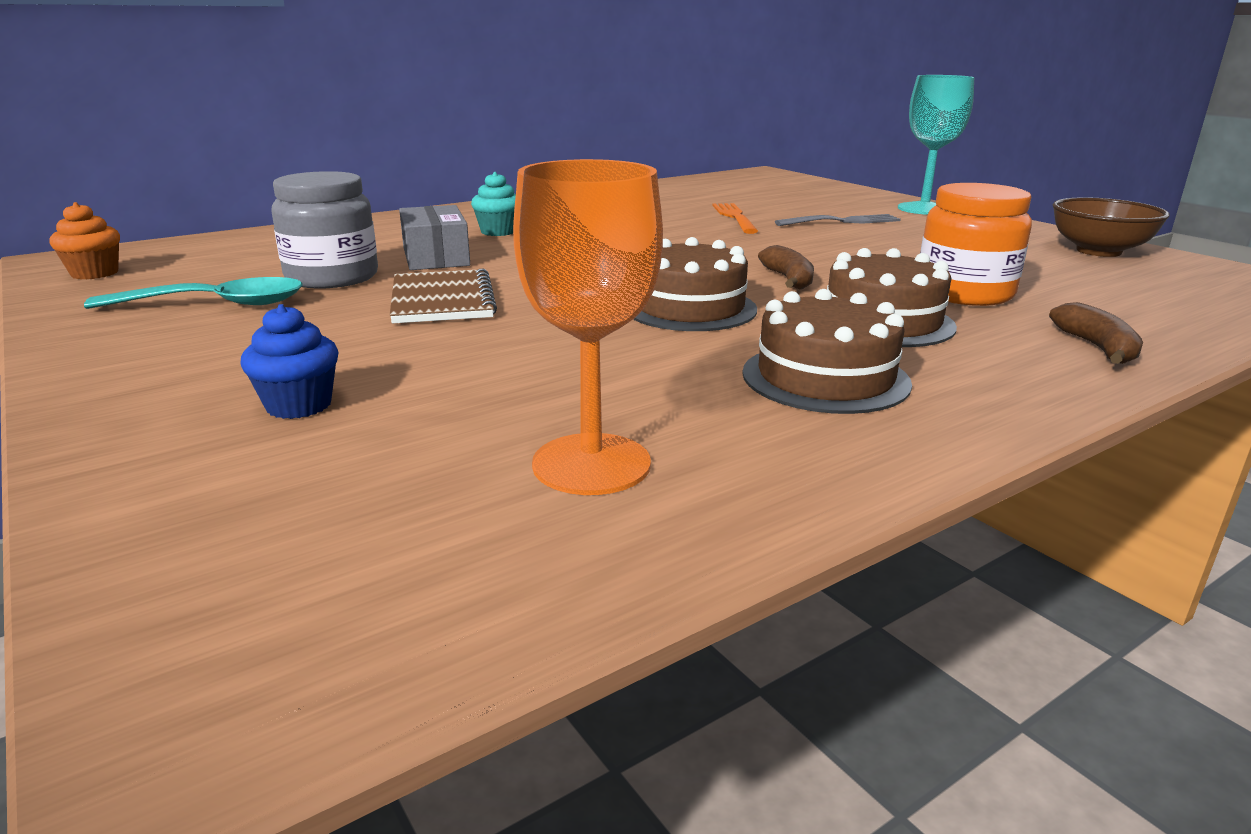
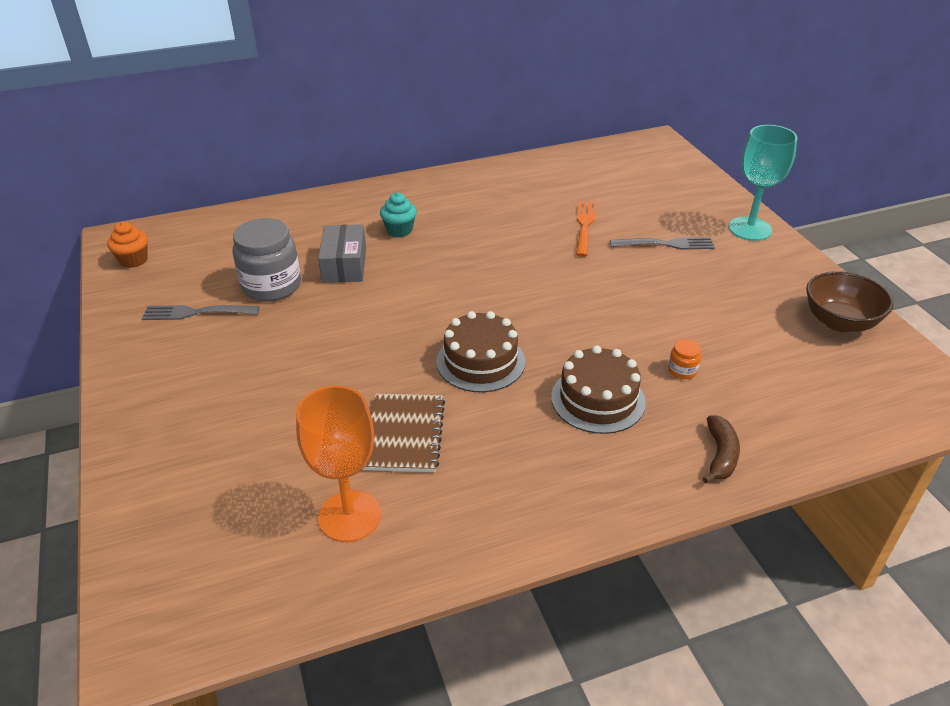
camera: 15 degrees right, 15 degrees up
(216, 304) = (197, 312): turquoise spoon -> grey fork
(299, 405) = (221, 434): blue cupcake -> none
(442, 300) = (330, 327): brown notebook -> brown notebook (404, 434)
(788, 279) = (569, 332): brown banana -> none
(825, 378) = (519, 458): brown cake -> none
(964, 293) = (682, 370): orange jar -> orange jar, size x0.43

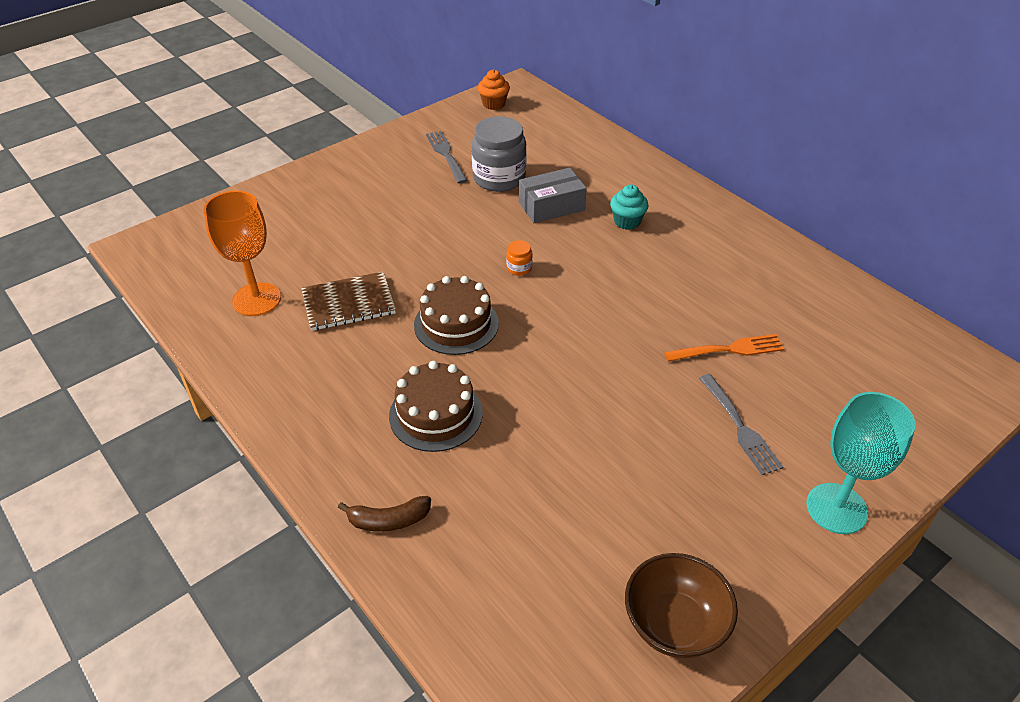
camera: 70 degrees right, 5 degrees up
(682, 370) = (506, 473): orange jar -> orange jar (519, 268)

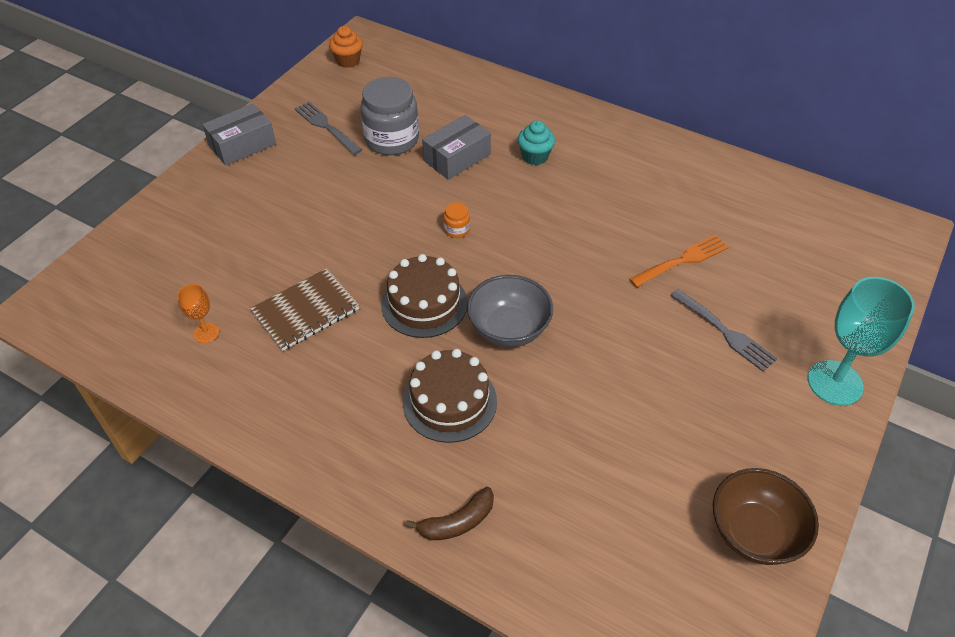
camera: 20 degrees left, 5 degrees up
(256, 299) = (206, 333): orange goblet -> orange goblet, size x0.49
(366, 154) = (242, 145): none -> grey box
(523, 366) = (509, 329): none -> grey bowl

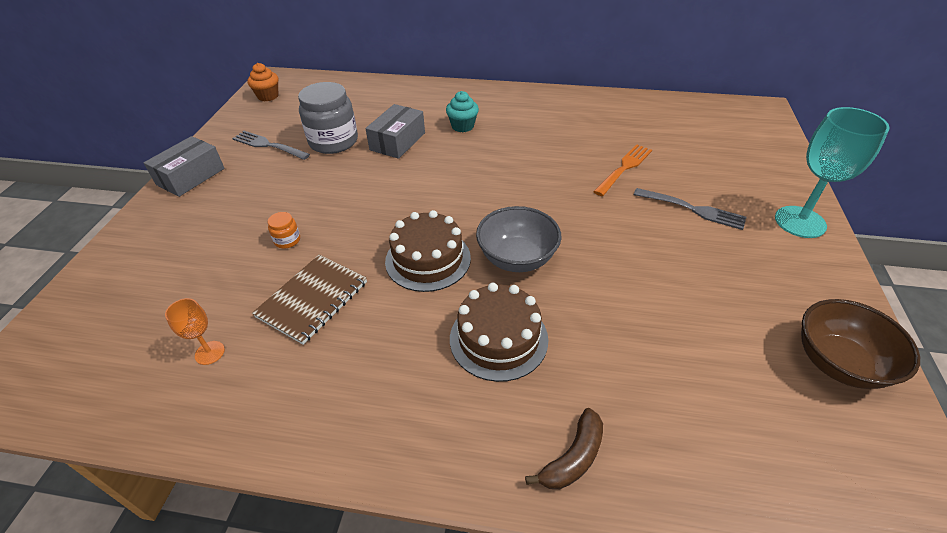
camera: 20 degrees left, 5 degrees down
(457, 230) = (426, 193): orange jar -> orange jar (287, 240)

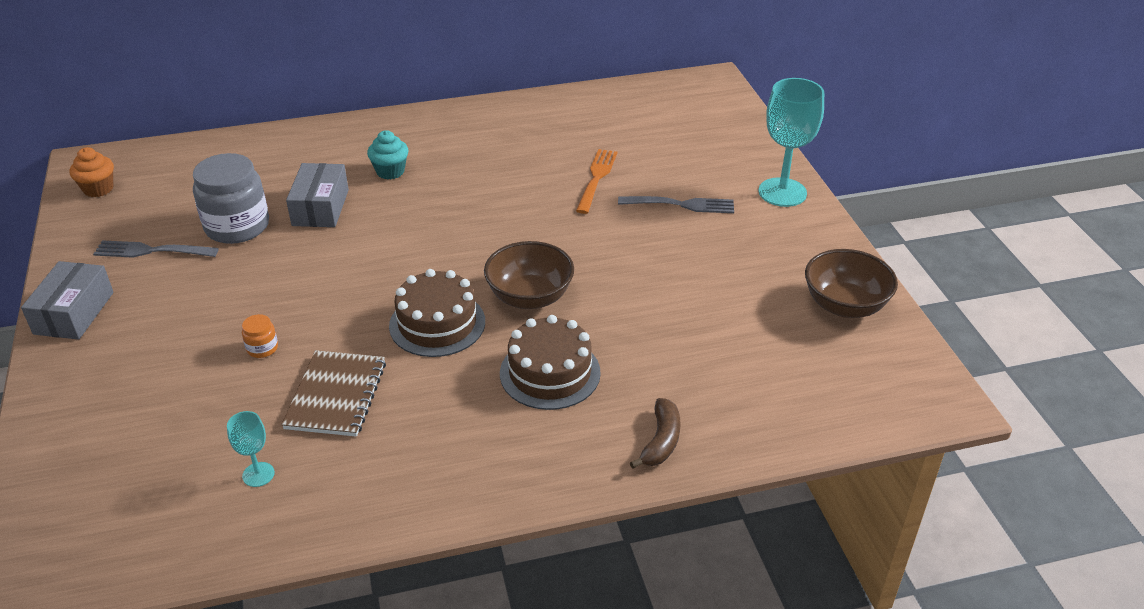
camera: 25 degrees left, 5 degrees down
(209, 353) = (258, 474): orange goblet -> turquoise goblet
(517, 258) = (530, 297): grey bowl -> brown bowl

